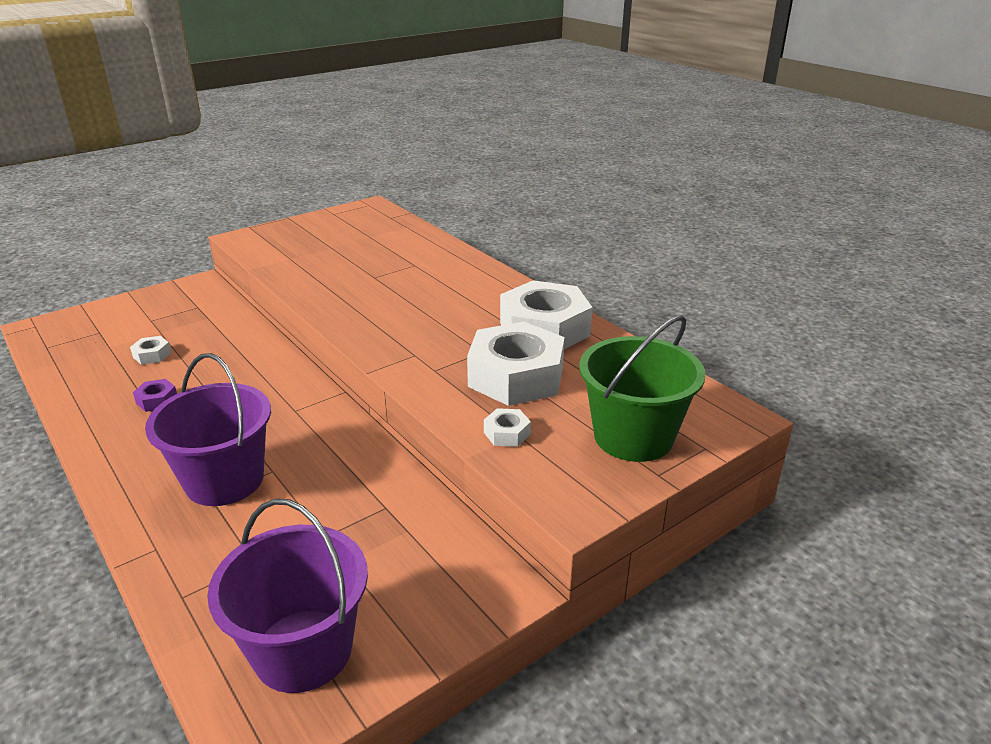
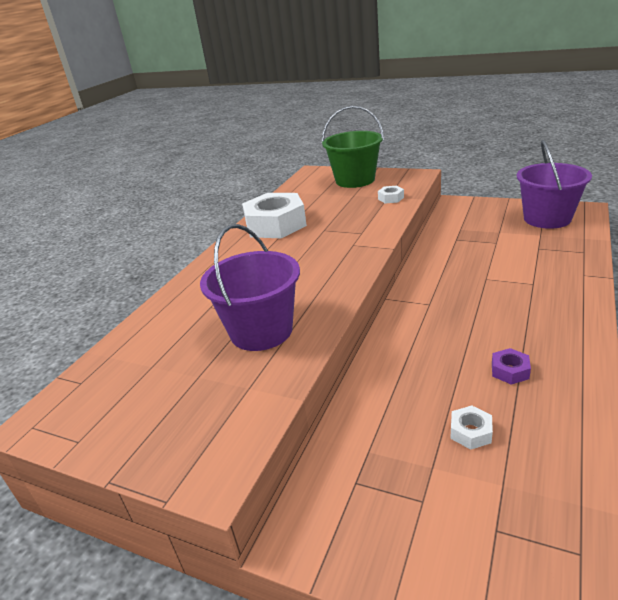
camera: 115 degrees left, 0 degrees up
(224, 480) = (517, 287): purple bucket -> purple bucket (261, 331)
(516, 376) = (338, 213): white nut -> none

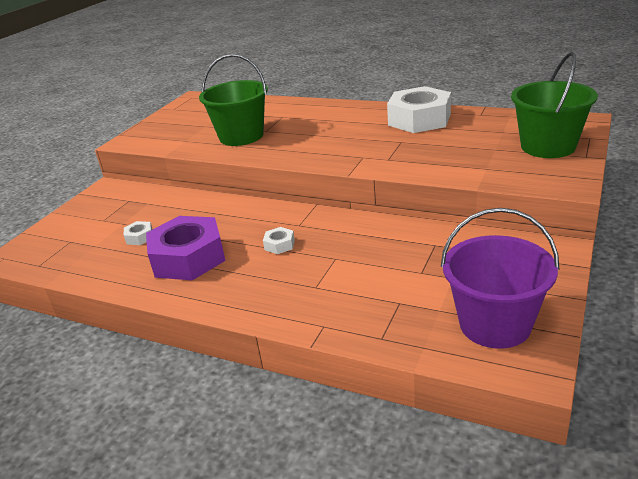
camera: 90 degrees right, 0 degrees up
(261, 331) = (241, 136): purple bucket -> green bucket
(391, 198) = (480, 170): white nut -> white nut (279, 245)
(510, 371) = (188, 258): purple nut -> purple nut, size x2.44

